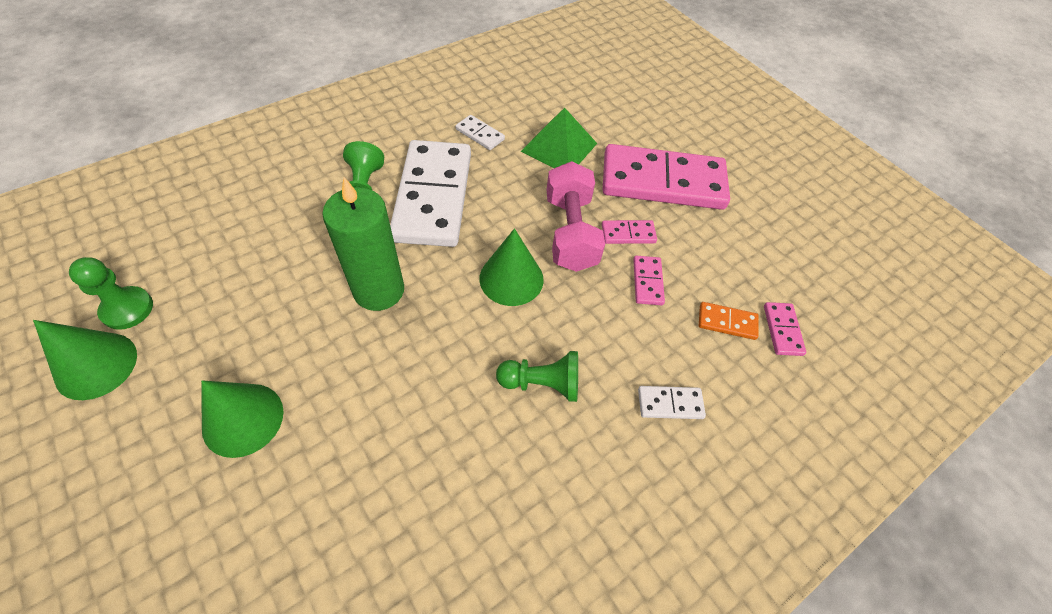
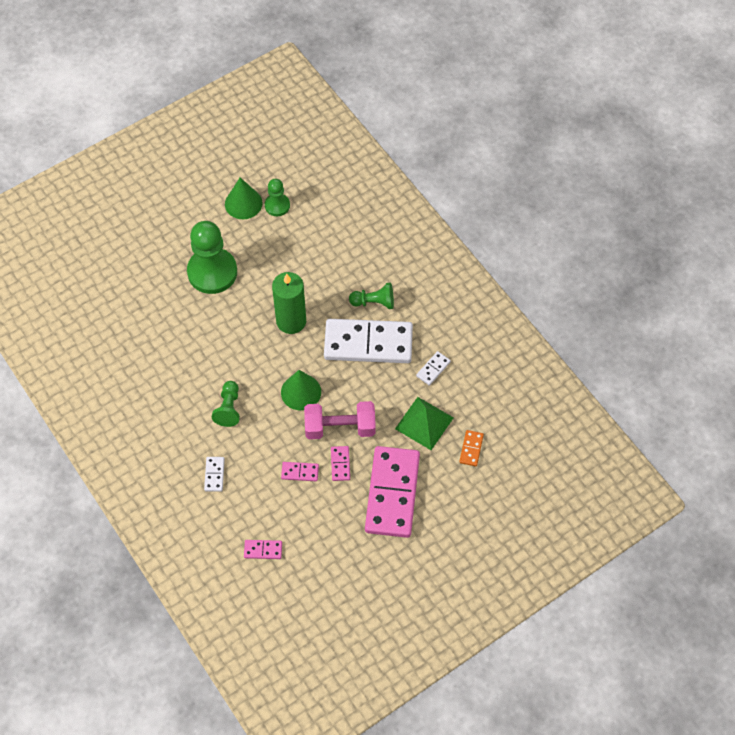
camera: 95 degrees right, 5 degrees up
(243, 419) = (212, 272): green cone -> green pawn
(727, 322) = (269, 516): orange domino -> orange domino (471, 449)

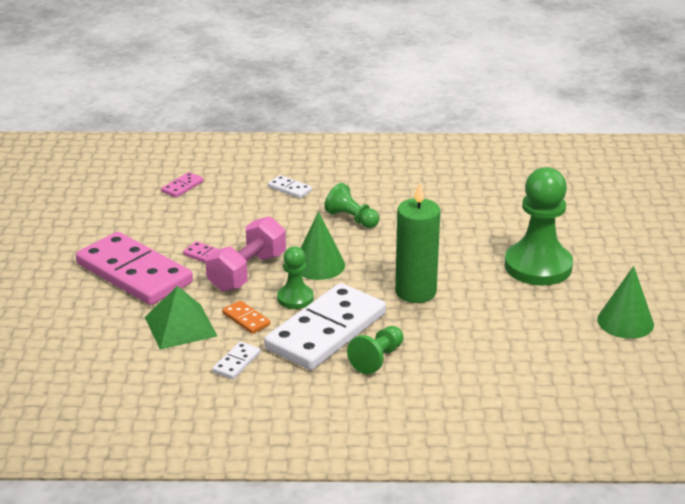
camera: 125 degrees right, 30 degrees down
(277, 205) = (600, 345): green pawn -> green pawn (295, 298)
(300, 472) = (230, 231): pink domino -> none
(433, 369) = (236, 362): white domino -> white domino turned 45 degrees clockwise
(471, 449) = (108, 344): orange domino -> orange domino (246, 319)

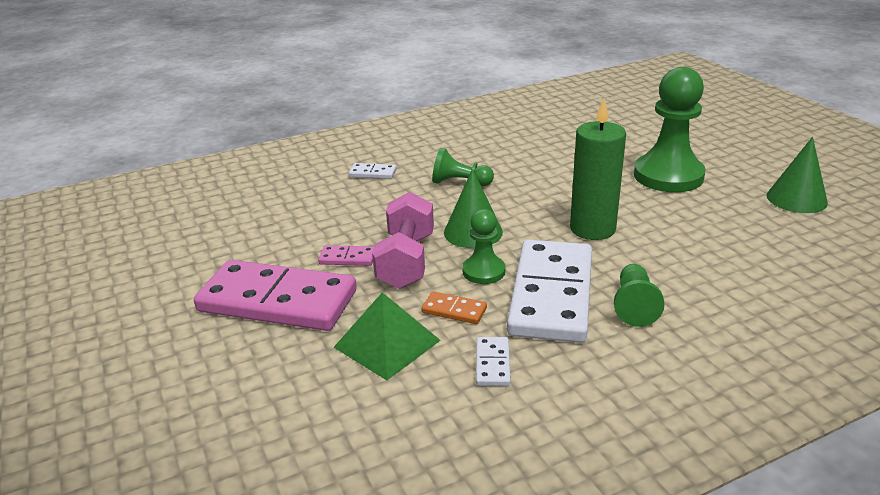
camera: 25 degrees left, 0 degrees up
(182, 187) = (258, 199): pink domino -> none

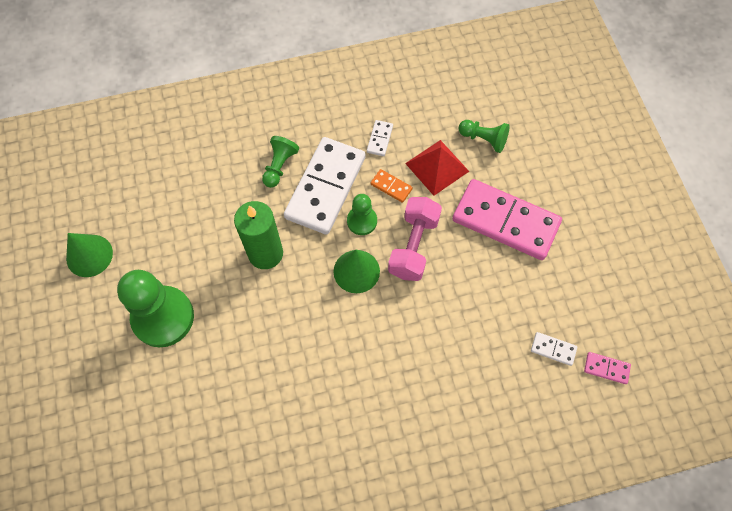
camera: 170 degrees left, 35 degrees up
(347, 258) = (456, 259): pink domino -> pink domino (606, 368)
(372, 173) = (425, 395): white domino -> white domino (553, 349)
(387, 343) = (437, 167): green pyramid -> red pyramid
(460, 183) = (347, 353): green pawn -> green pawn (484, 139)

